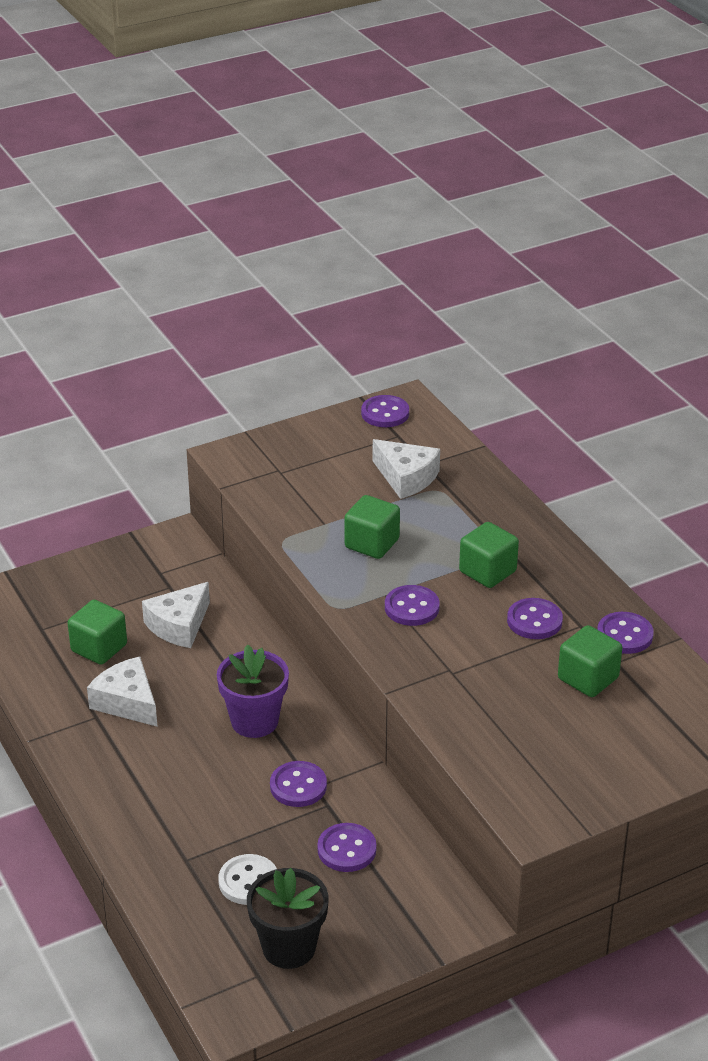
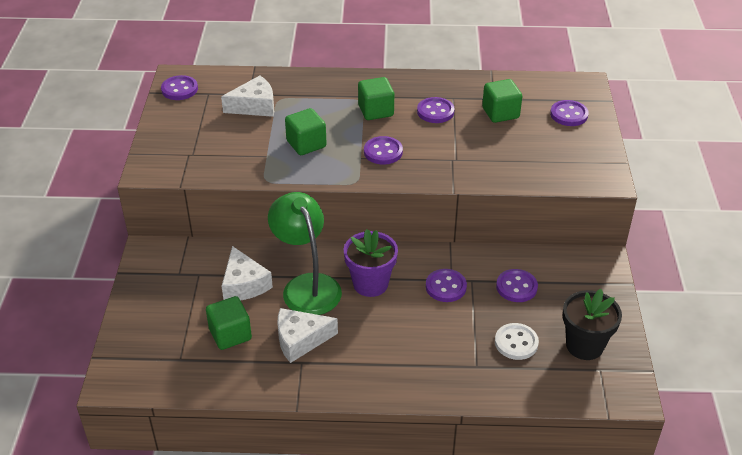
camera: 60 degrees left, 5 degrees up
(213, 673) = (307, 285): none -> green lamp
(624, 635) = (474, 86): purple button -> purple button (569, 114)

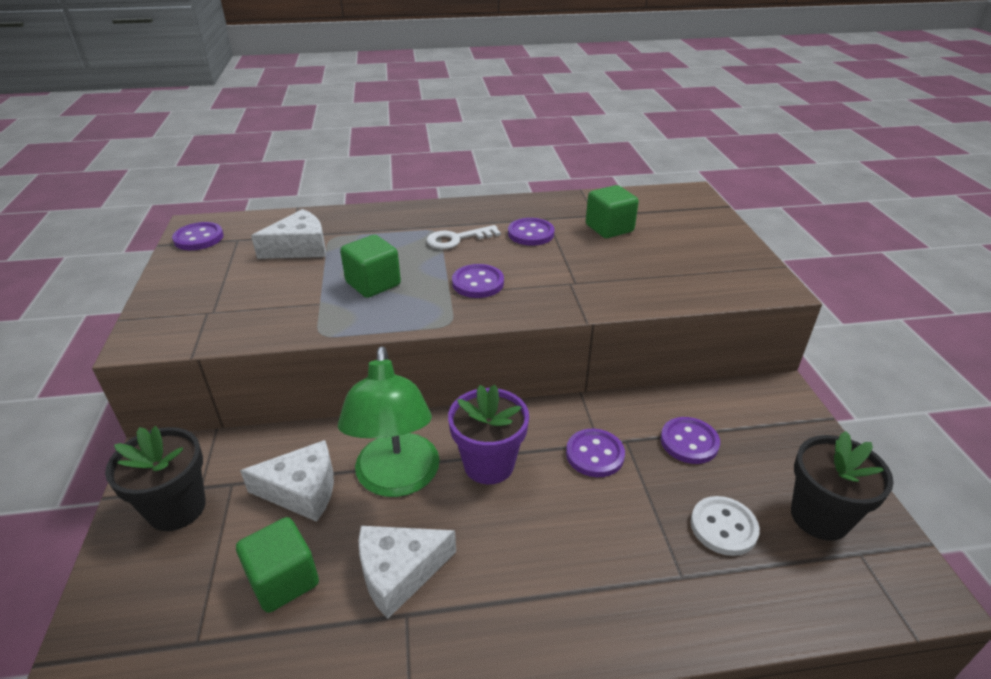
camera: 10 degrees left, 5 degrees down
(164, 285) = (177, 508): none -> black flower pot
(244, 284) = (302, 490): white cheese -> white cheese turned 60 degrees counterclockwise
(307, 285) = (397, 479): green lamp -> green lamp turned 150 degrees counterclockwise
(376, 111) = (457, 239): green cube -> white key
(569, 114) = (689, 223): purple button -> none

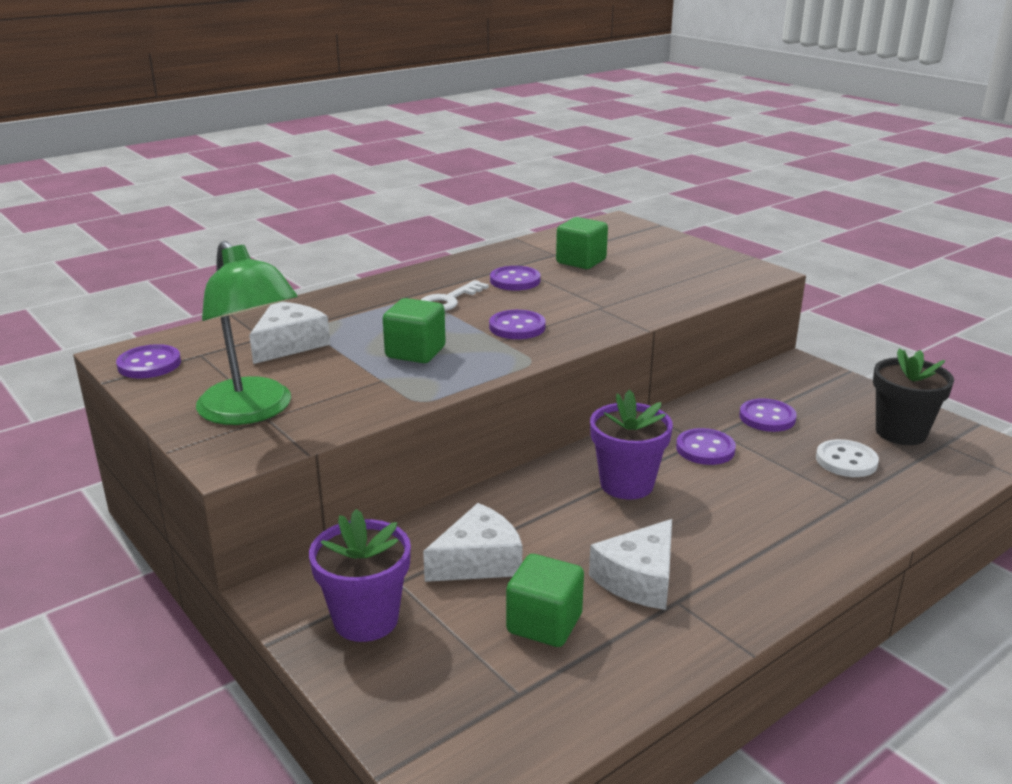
camera: 30 degrees left, 10 degrees down
(177, 508) = (366, 619): black flower pot -> purple flower pot
(397, 479) = (559, 522): green lamp -> green lamp (253, 411)

